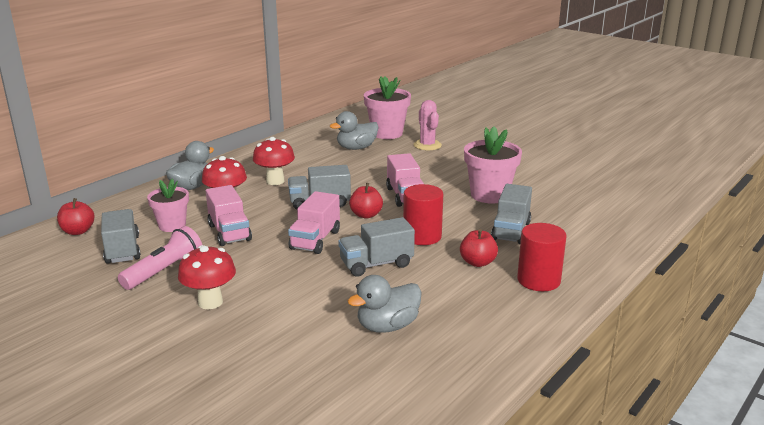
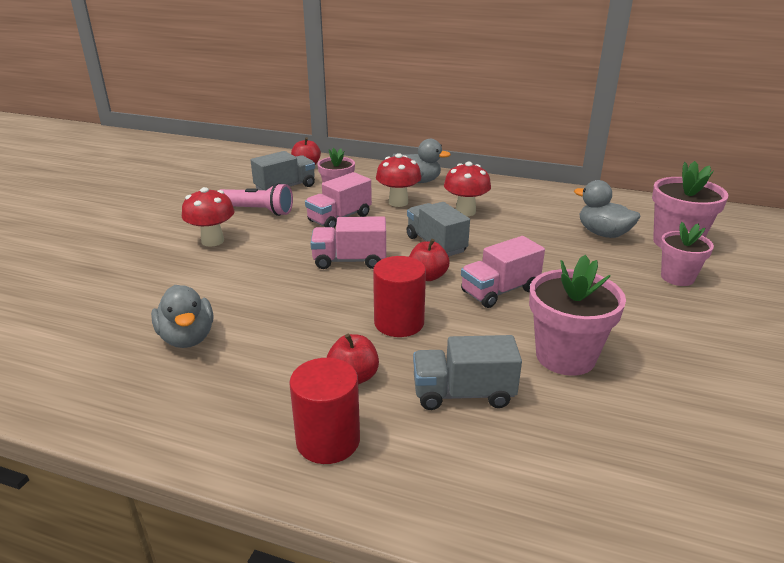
camera: 70 degrees right, 5 degrees up
(376, 264) = (315, 306): grey truck -> none
(387, 326) = (187, 338): grey duck -> grey duck turned 150 degrees counterclockwise
(427, 145) = (677, 277): pink cactus -> pink flower pot

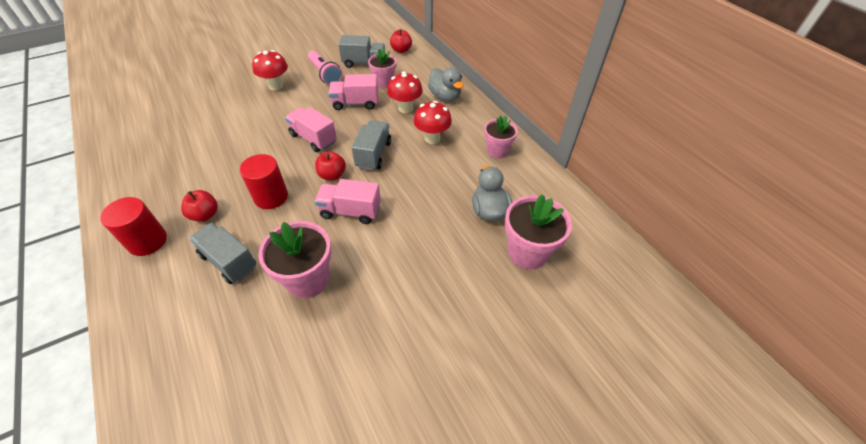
camera: 40 degrees right, 20 degrees up
(187, 338) = (183, 144): grey duck -> none
(677, 277) = (472, 279): pink flower pot -> pink flower pot (497, 151)

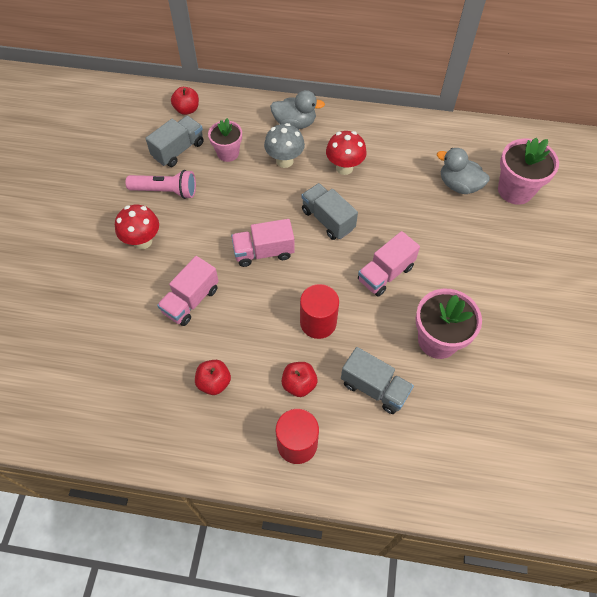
camera: 50 degrees left, 10 degrees up
(229, 261) = (374, 388): grey truck -> grey truck turned 135 degrees counterclockwise
(332, 175) = (329, 263): red apple -> red apple (214, 382)
(355, 103) = (240, 192): pink truck -> pink truck (191, 300)
(405, 108) = (284, 161): red mushroom -> grey mushroom
(497, 151) = (398, 136): pink flower pot -> none

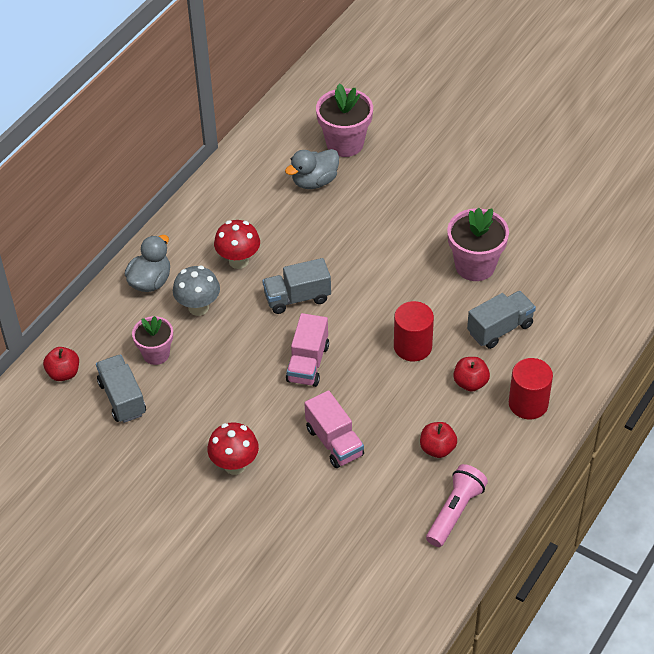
camera: 65 degrees left, 10 degrees down
(165, 191) = (176, 426): pink flashlight -> pink flashlight (455, 512)
(385, 274) = (385, 276): pink truck -> none

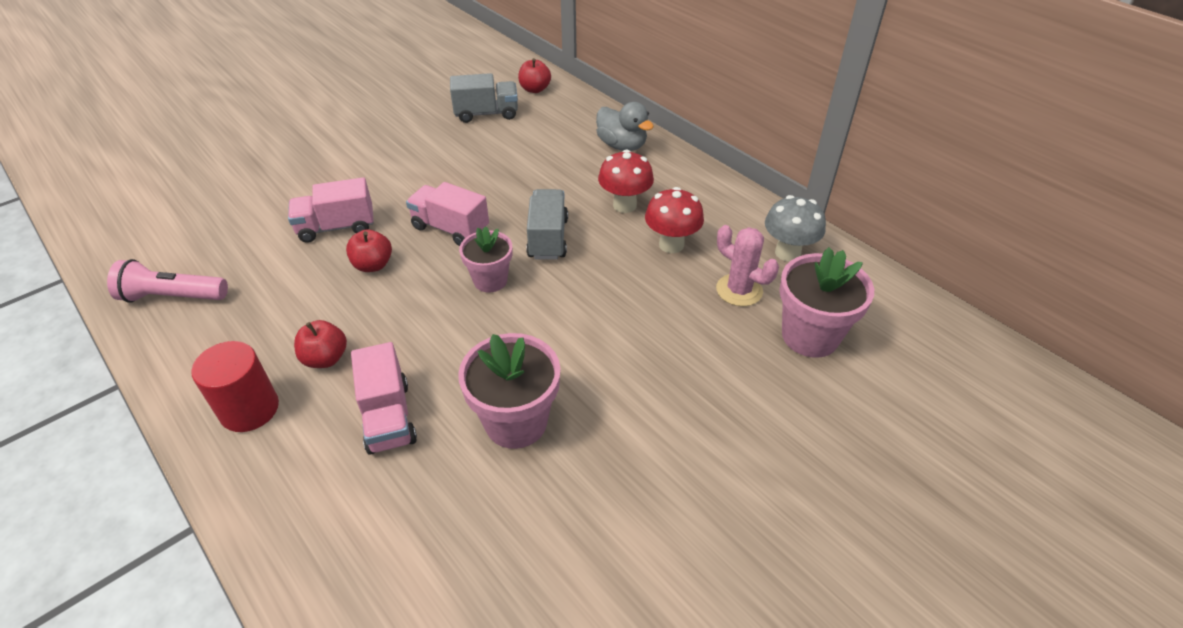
camera: 105 degrees right, 5 degrees down
(156, 354) = (526, 137): pink flower pot -> pink flower pot (490, 280)
(198, 307) = (571, 169): grey mushroom -> grey mushroom (787, 253)
(235, 465) = (364, 161): red mushroom -> red mushroom (671, 244)
(314, 181) = (739, 290): grey duck -> pink cactus
(412, 346) = (417, 318): red cylinder -> none
(437, 448) = (261, 303): red apple -> red apple (373, 265)
(455, 512) = (173, 296): pink flashlight -> pink flashlight turned 135 degrees clockwise
(500, 329) = (388, 417): grey truck -> pink truck

